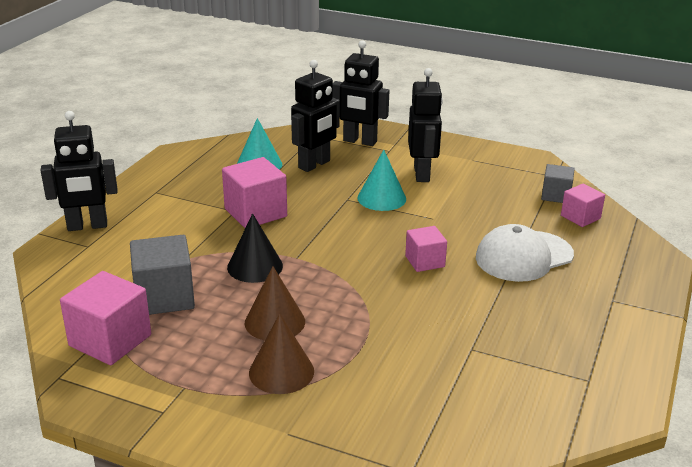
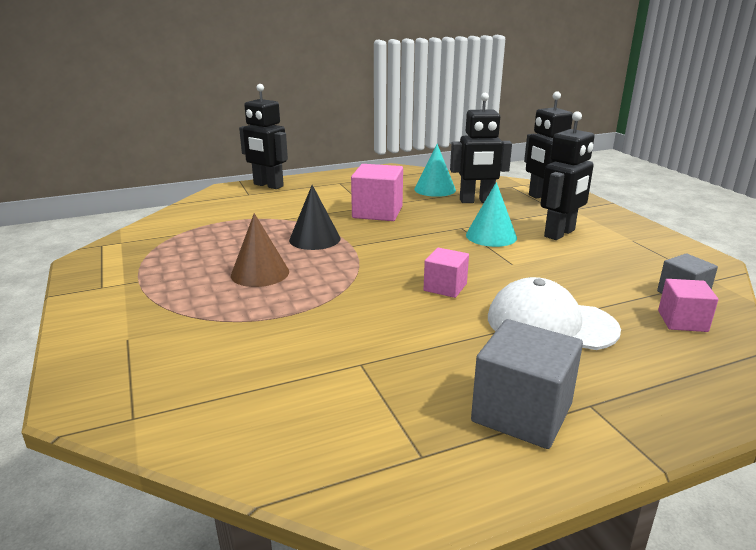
camera: 45 degrees right, 5 degrees down
(110, 340) = (159, 240): pink cube -> none
(164, 297) = (230, 232): grey cube -> grey cube (521, 413)
(281, 372) = (202, 302): brown cone -> none

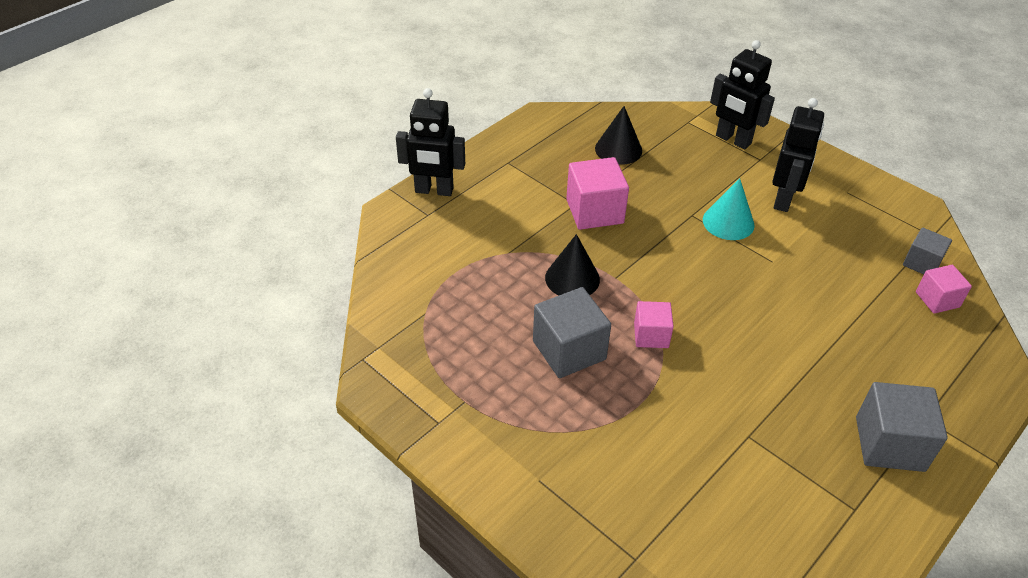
camera: 25 degrees left, 20 degrees up
(260, 273) = (569, 350): brown cone -> grey cube
(435, 189) = (618, 149): turquoise cone -> black cone
(445, 287) = (742, 315): pink cube -> pink cube (651, 335)
(476, 201) = (674, 162): black robot -> none
(550, 323) = (850, 336): white cap -> none

